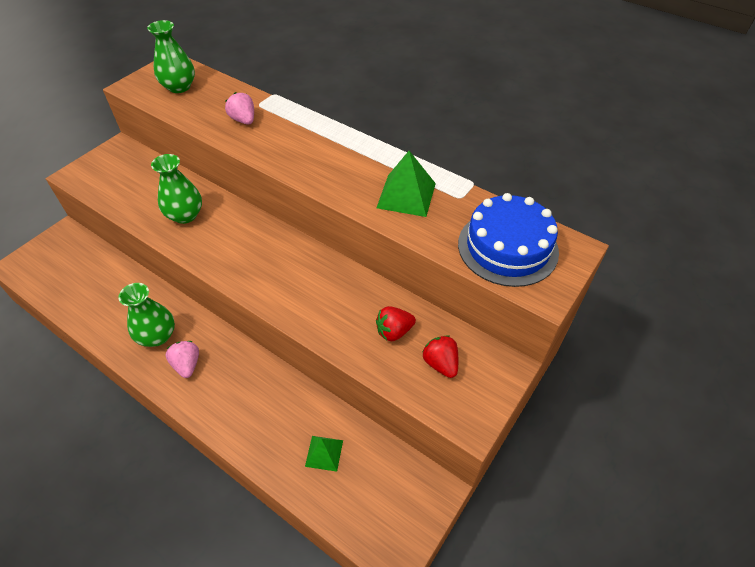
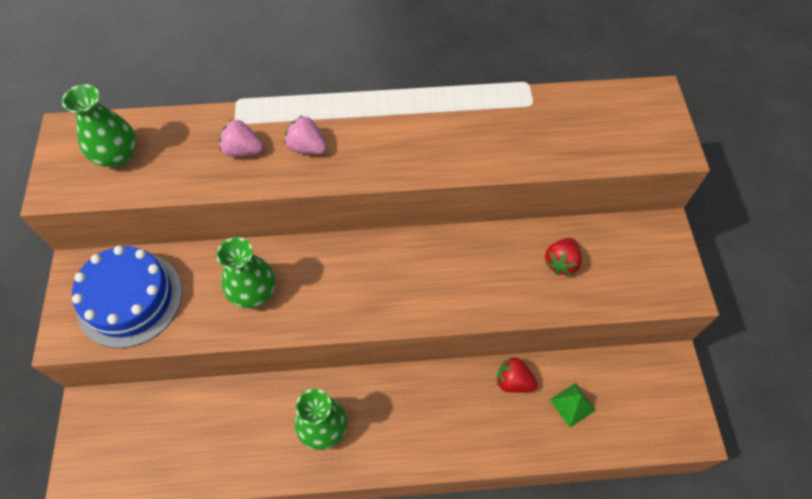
camera: 40 degrees left, 10 degrees up
(187, 365) = (382, 430): pink strawberry -> pink strawberry (307, 147)
(406, 195) = (487, 131): green pyramid -> none
(440, 363) = (620, 262): red strawberry -> red strawberry (513, 381)
(507, 247) = (613, 127): blue cake -> blue cake (130, 299)

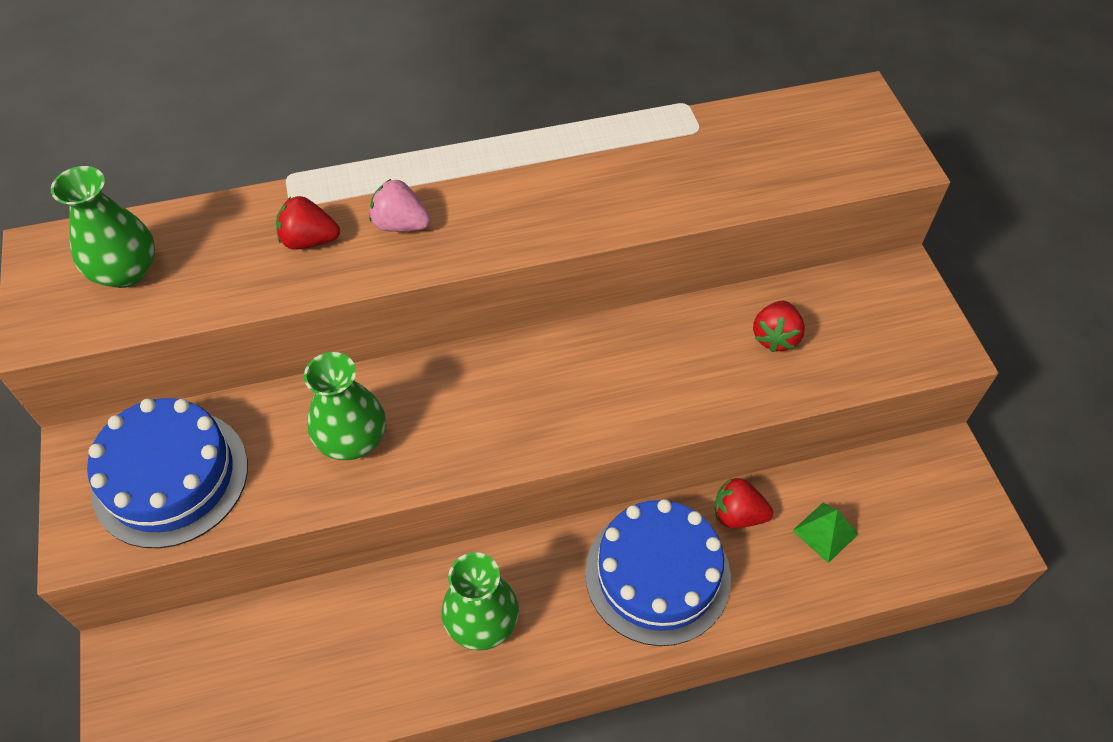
camera: 10 degrees left, 5 degrees down
(242, 150) = (309, 240): pink strawberry -> red strawberry
(449, 415) = (657, 574): none -> blue cake

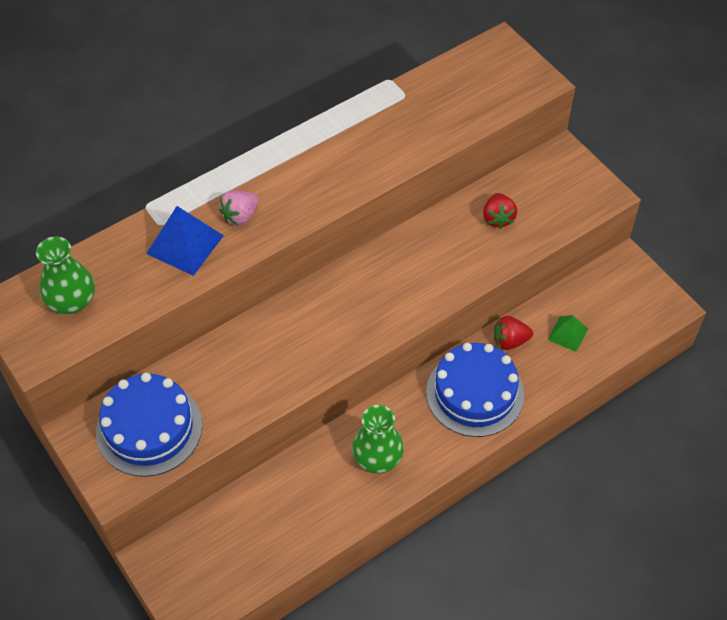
camera: 20 degrees left, 0 degrees up
(309, 240) = (185, 244): red strawberry -> blue pyramid
(352, 440) = (257, 367): green vase -> none
(400, 224) = (240, 216): pink strawberry -> pink strawberry turned 45 degrees counterclockwise

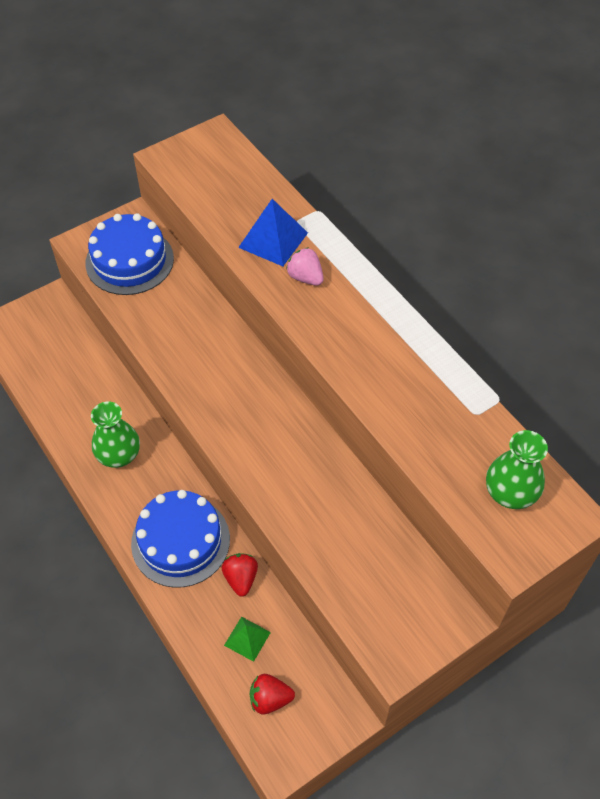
camera: 90 degrees right, 0 degrees up
(72, 301) = (216, 172): green vase -> green vase (510, 493)
(498, 218) = (355, 539): red strawberry -> red strawberry (270, 699)

